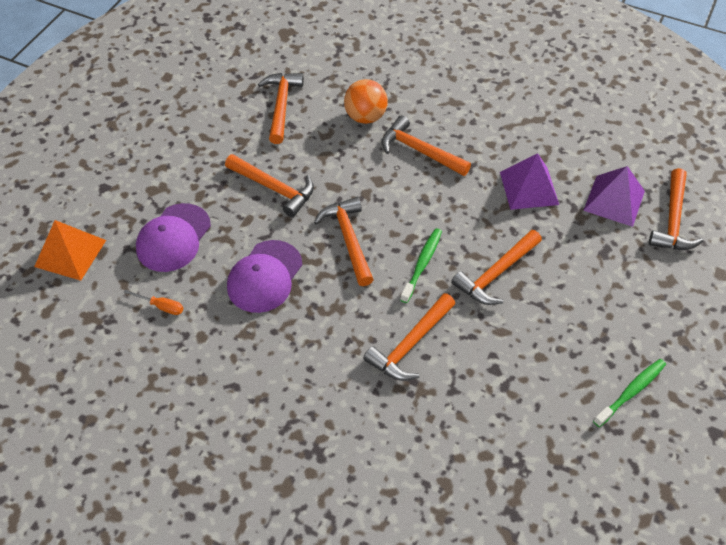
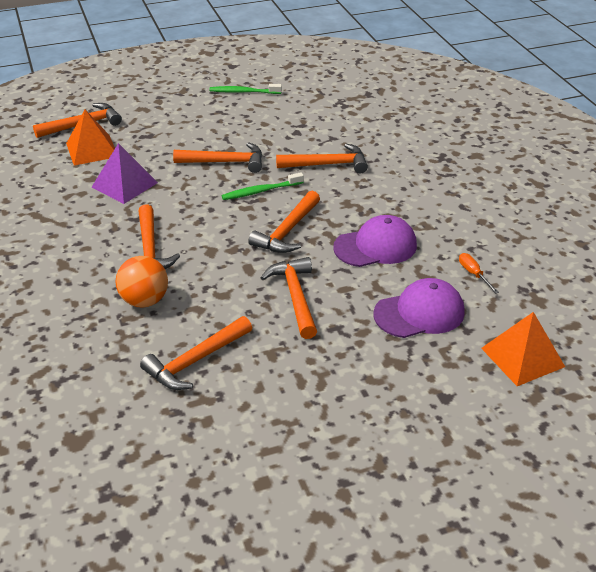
camera: 135 degrees left, 15 degrees down
(614, 200) = (92, 150): purple pyramid -> orange pyramid

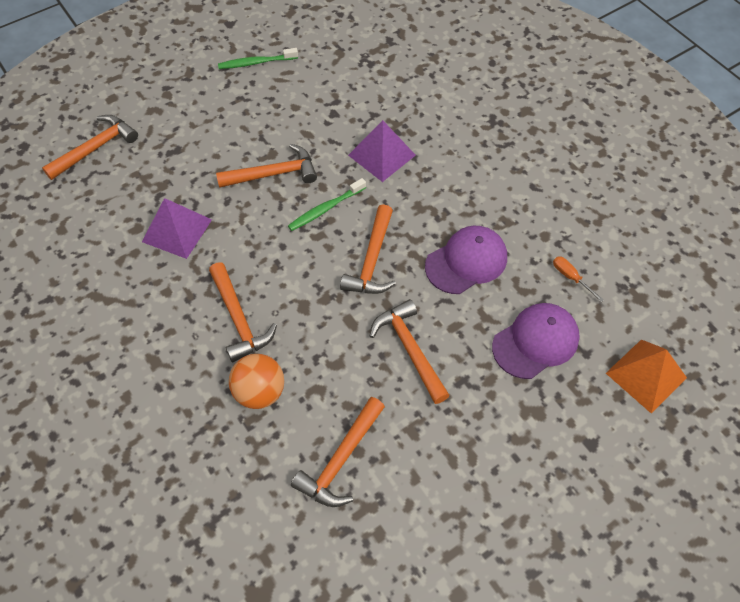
camera: 15 degrees left, 20 degrees up
(92, 150) = (120, 185): orange pyramid -> none
(328, 164) = (382, 155): orange hammer -> purple pyramid

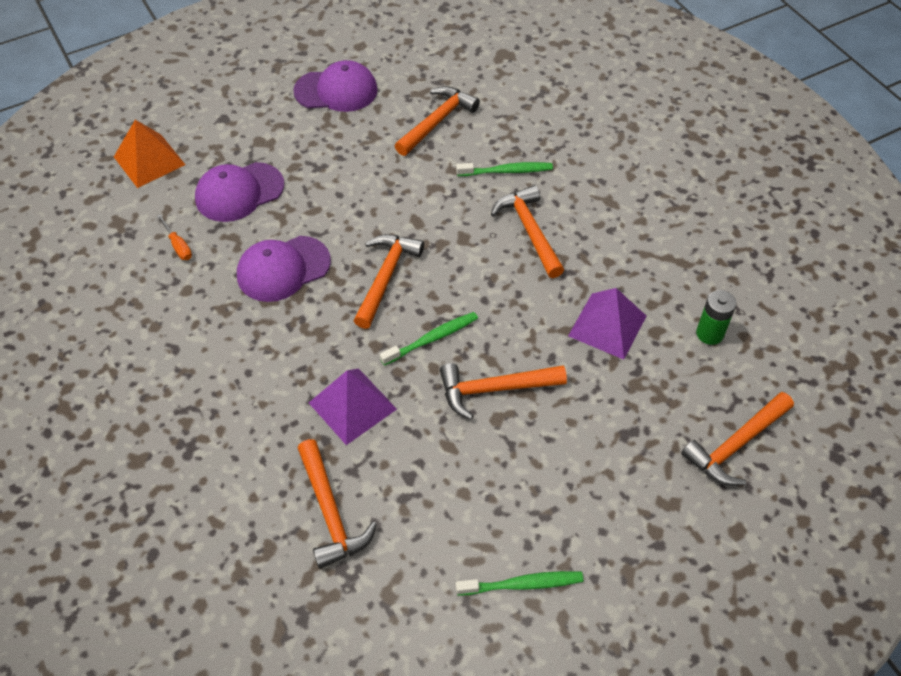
camera: 175 degrees left, 5 degrees down
(90, 230) = (709, 333): none -> green battery
(260, 392) = (506, 171): orange ball -> green toothbrush
(409, 349) = (362, 195): orange hammer -> orange hammer (331, 513)
(470, 502) = (336, 91): none -> purple cap

